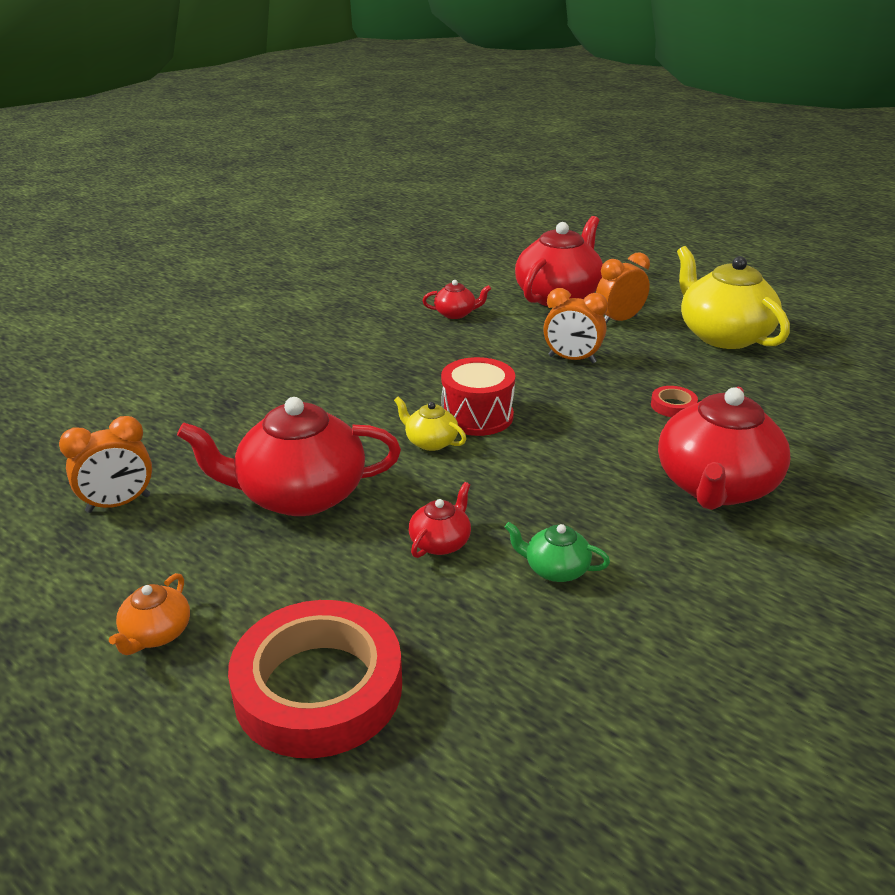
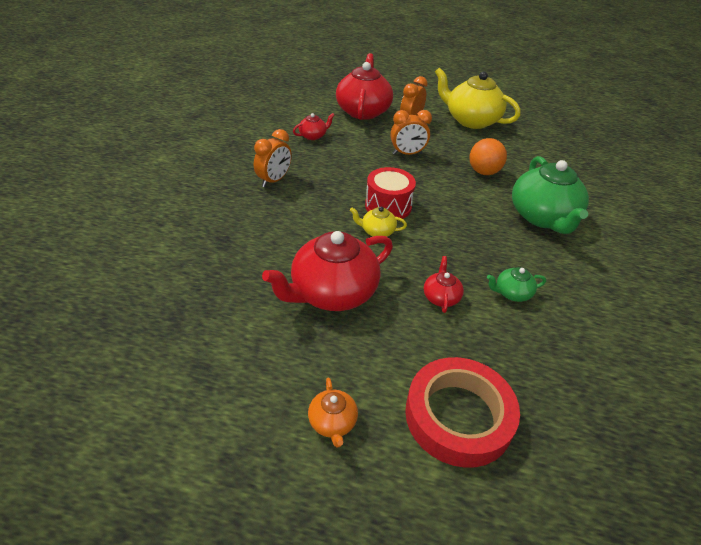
camera: 30 degrees left, 10 degrees up
(118, 504) = (216, 339): orange clock -> orange clock (274, 180)
(673, 406) = (483, 172): red tape -> orange ball
(715, 487) = (543, 217): red teapot -> green teapot

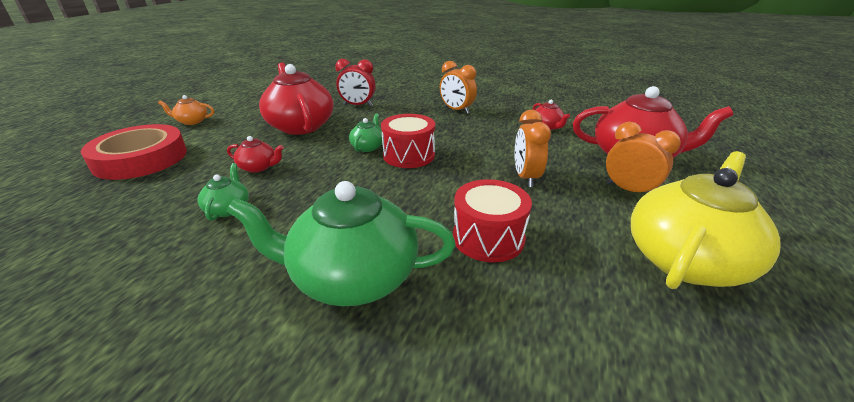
camera: 100 degrees right, 10 degrees down
(258, 254) = (358, 105): none -> red clock
(377, 231) = (368, 147): yellow teapot -> green teapot
(483, 172) = (488, 238): orange ball -> red drum

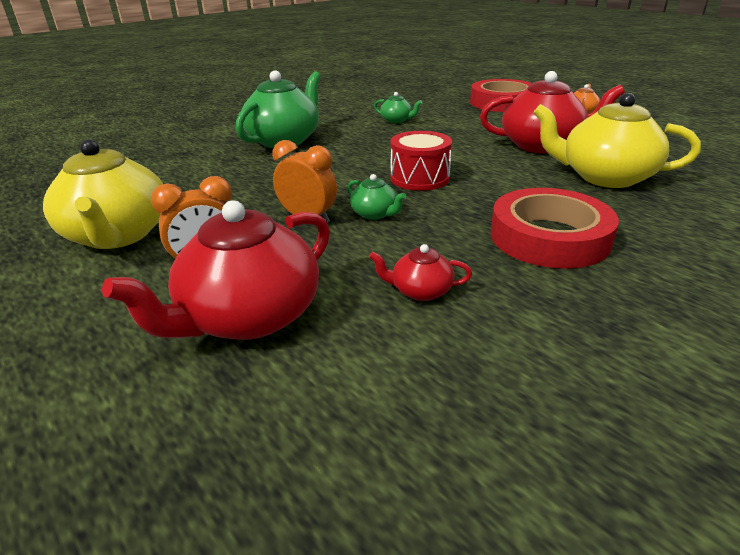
camera: 120 degrees right, 0 degrees up
(258, 167) = (453, 128): red teapot -> none
(358, 105) = (604, 177): red clock -> yellow teapot
(368, 147) = (458, 165): green teapot -> green teapot (375, 214)
(456, 110) = (549, 237): orange clock -> red tape
(488, 238) = (257, 178): red drum -> none

